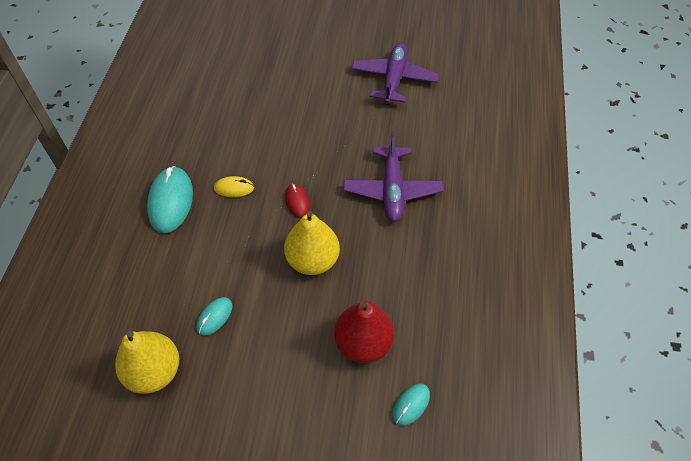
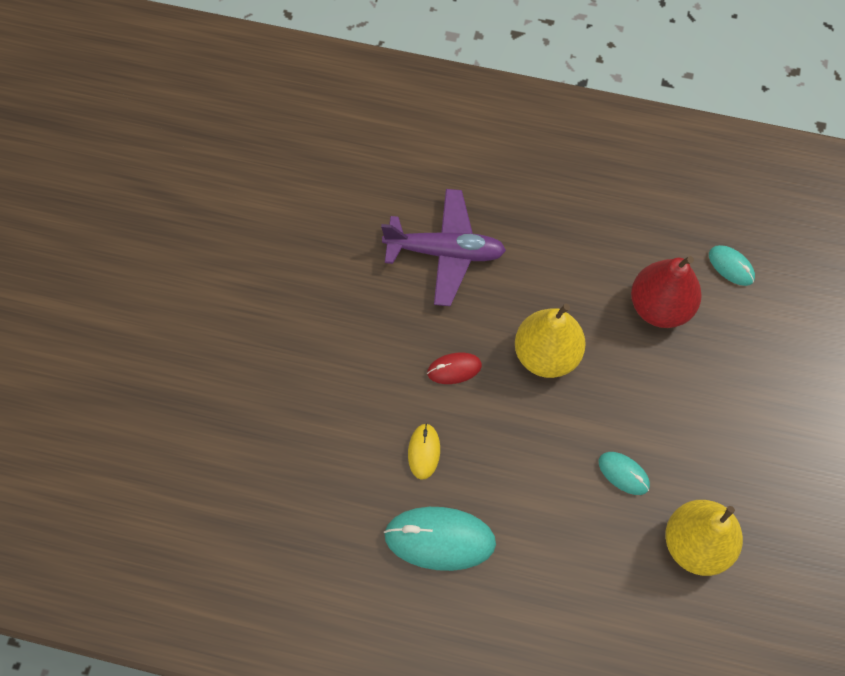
camera: 85 degrees left, 10 degrees up
(394, 79) = (245, 227): purple plane -> none

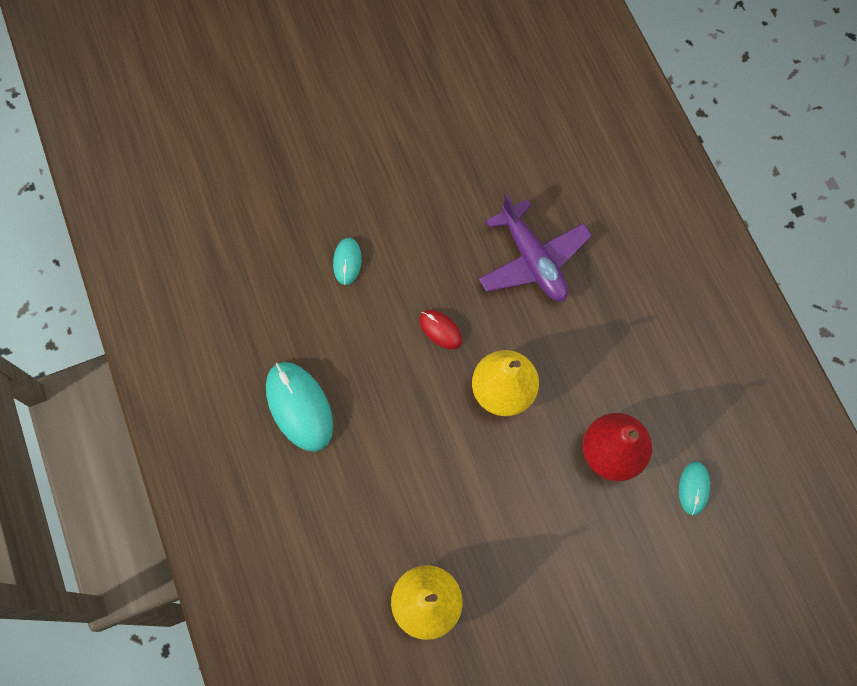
camera: 55 degrees right, 5 degrees up
(424, 452) = (359, 351): yellow mouse -> none
(623, 473) = (445, 511): turquoise mouse -> turquoise mouse (347, 262)

